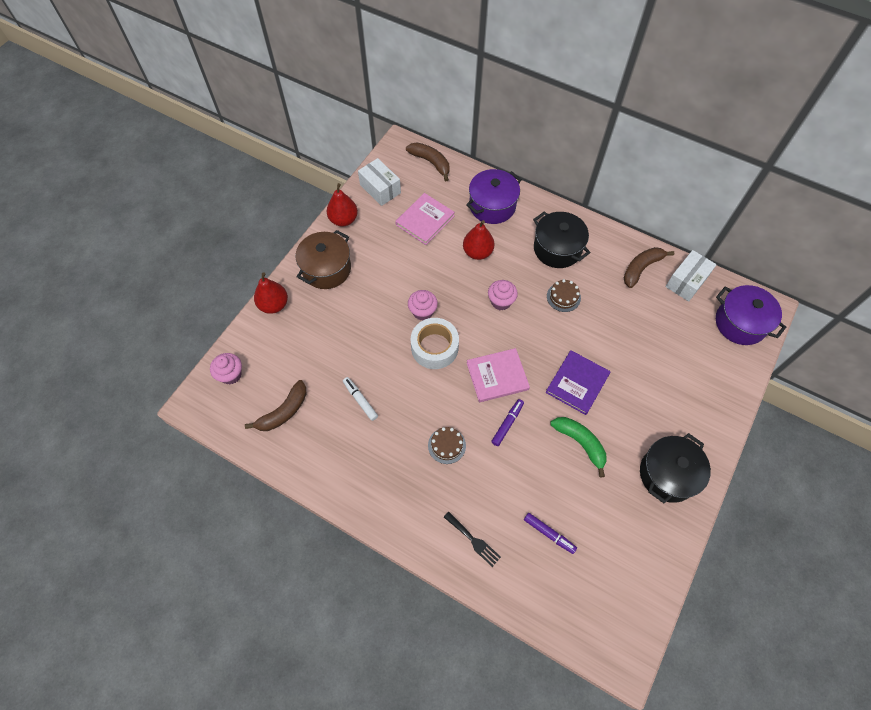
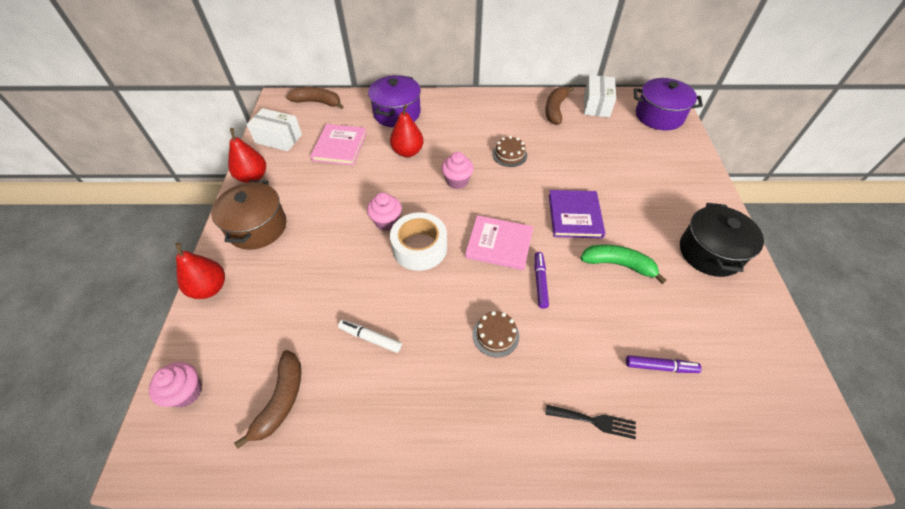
camera: 30 degrees left, 10 degrees down
(497, 376) = (499, 244): pink book -> pink book turned 60 degrees clockwise
(557, 249) = (477, 122): black pot -> none

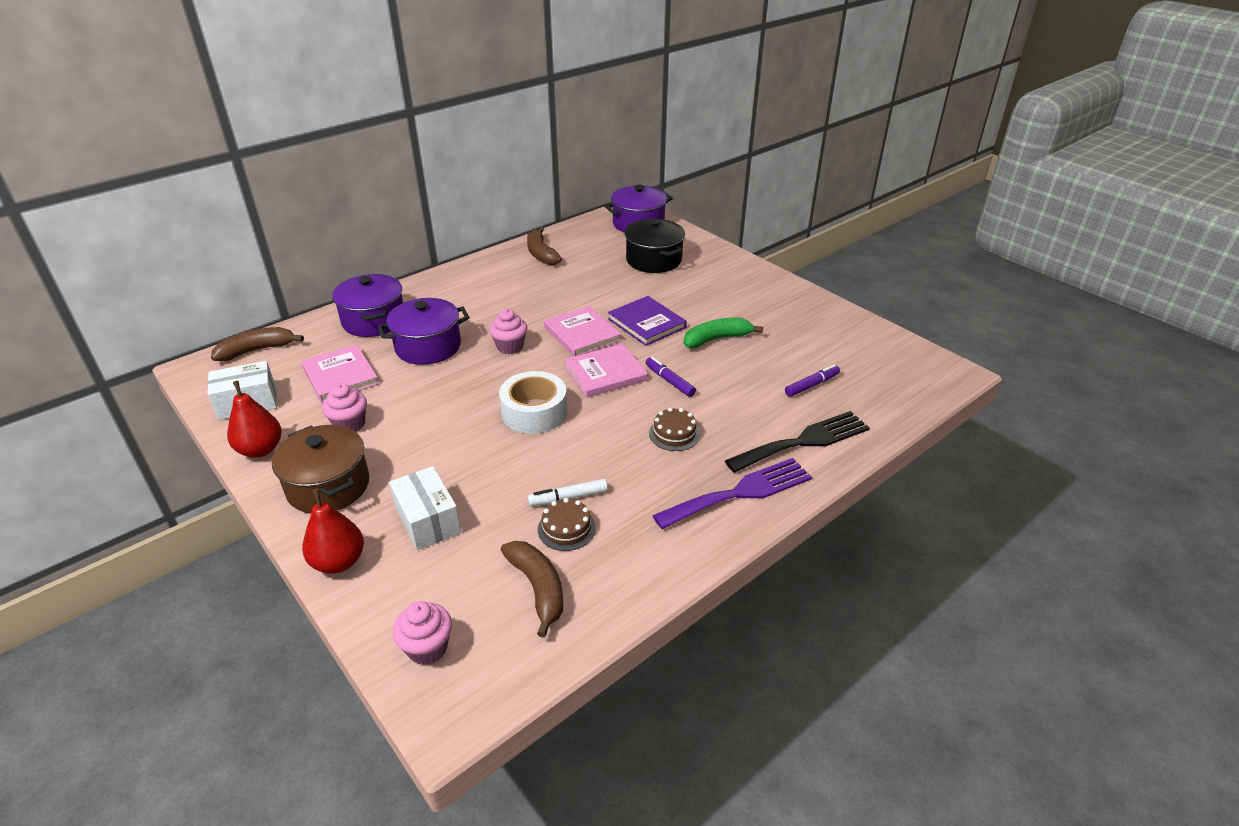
camera: 40 degrees left, 15 degrees down
(386, 221) = (475, 410): pink cupcake -> pink cupcake (350, 424)
(407, 152) = (428, 347): red pear -> purple pot
(490, 431) = (740, 493): none -> purple fork
(509, 154) = (537, 305): brown cake -> brown cake (566, 528)
(516, 198) = (582, 334): none -> pink book
(594, 421) = (804, 441): black fork -> black fork, size x1.85
(596, 105) = (575, 236): white box -> white box (428, 520)
(710, 252) = (772, 299): black pot -> black pot (654, 260)

